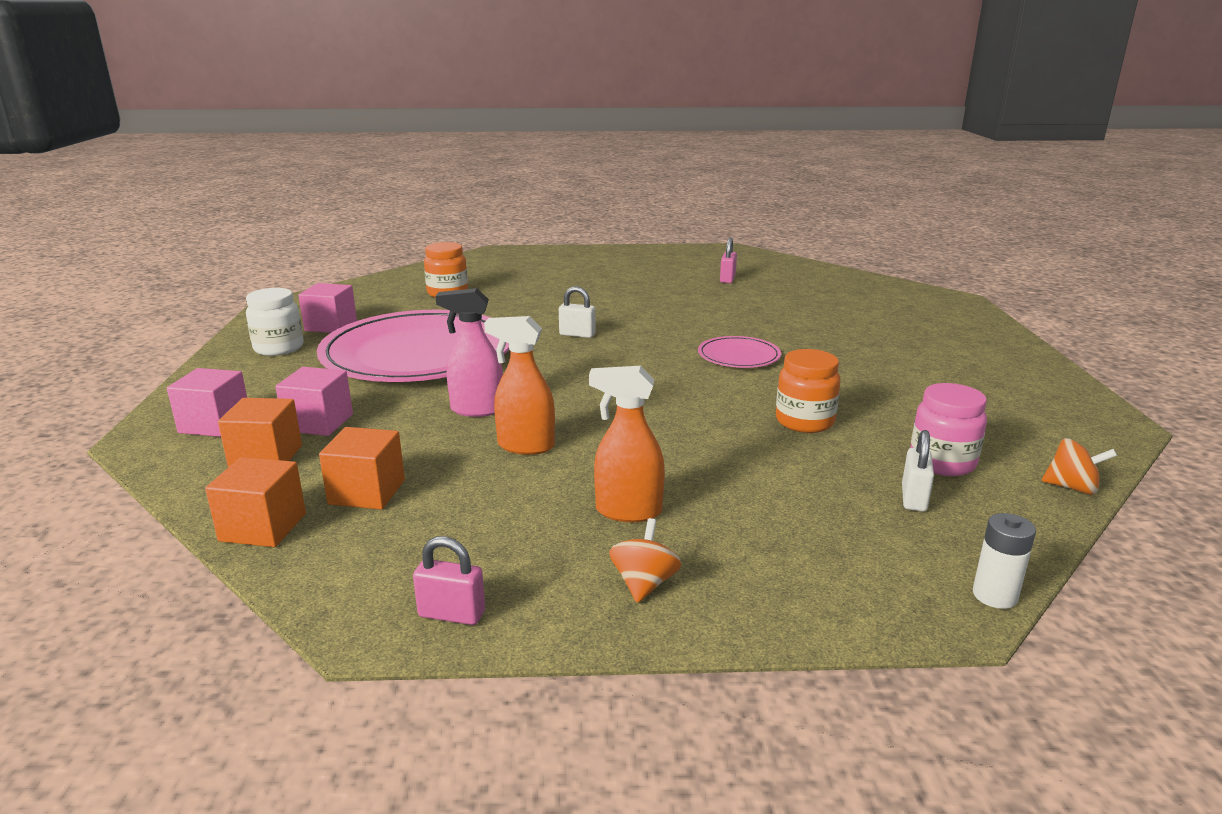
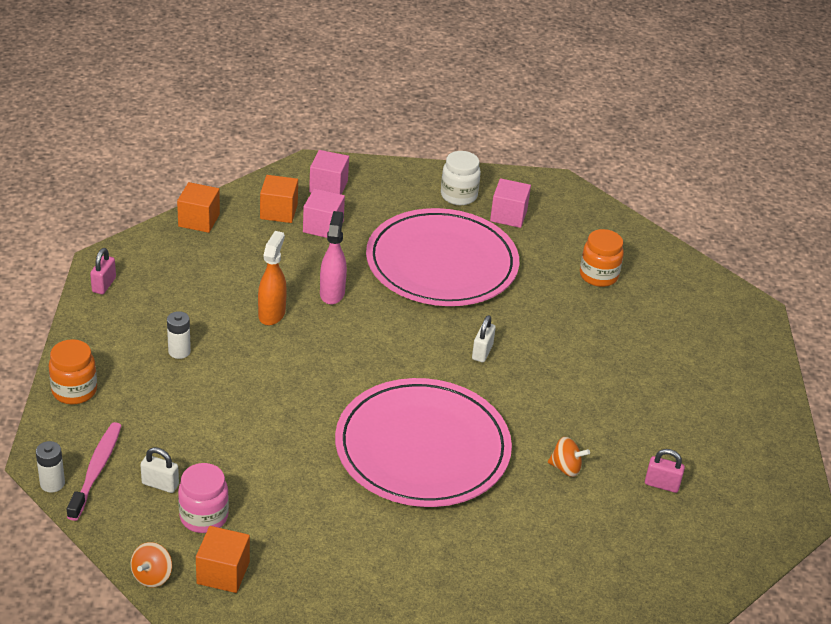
camera: 90 degrees right, 15 degrees up
(367, 492) = (227, 252): orange cube -> orange cube (223, 573)
(627, 511) = (179, 351): orange spray bottle -> white battery
(644, 584) = (107, 350): orange spinning top -> orange spinning top (565, 468)
(738, 356) = (422, 448): pink plate -> pink plate, size x2.32
(804, 422) = (283, 459): orange jar -> orange jar (74, 391)
(931, 556) = (96, 470): none -> pink toothbrush

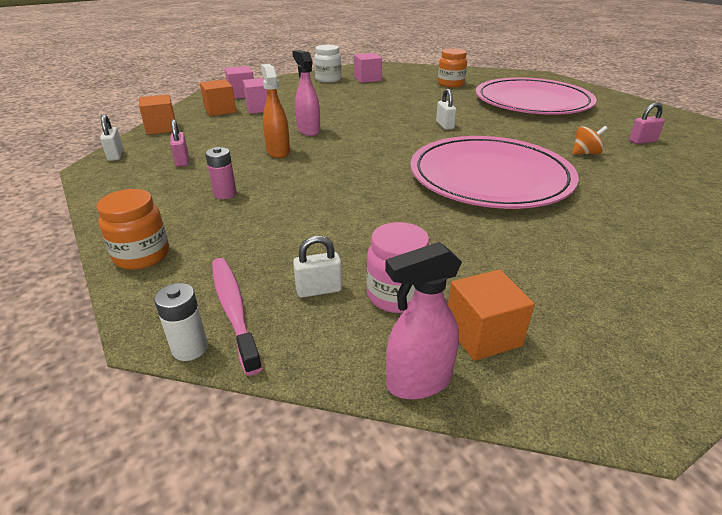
camera: 30 degrees left, 5 degrees down
(104, 285) = (107, 180): pink padlock -> pink padlock (182, 161)
(131, 249) = (115, 155): none -> white padlock
(152, 576) = (418, 382): orange spinning top -> pink spray bottle
(179, 351) = (225, 194): white battery -> pink battery
(442, 263) = (359, 102): pink plate -> pink plate (532, 102)

